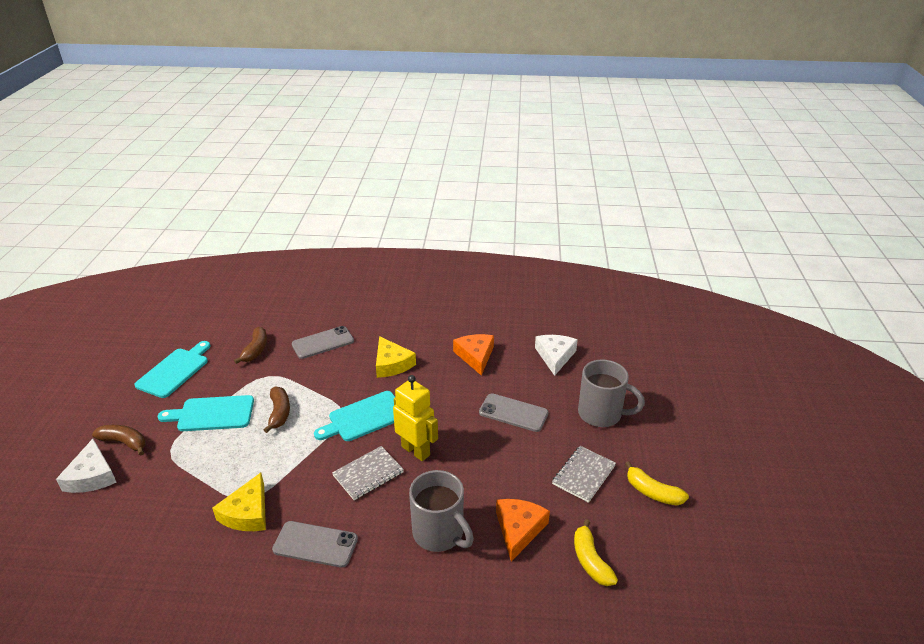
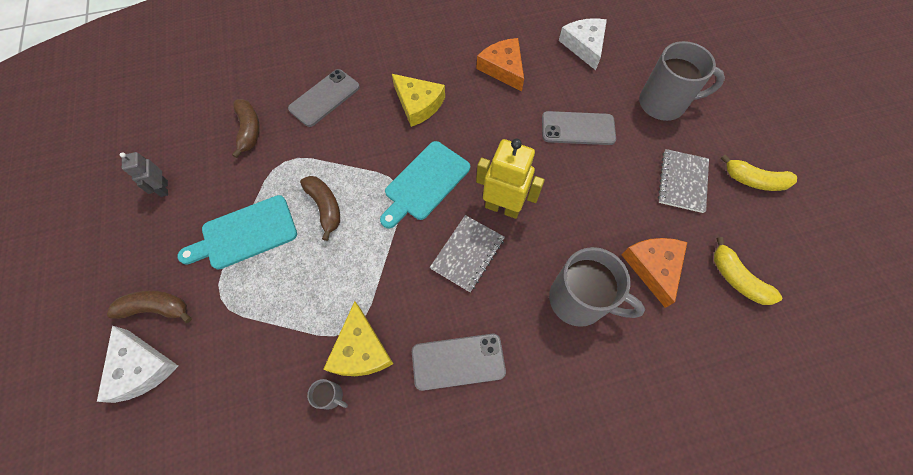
camera: 20 degrees left, 30 degrees up
(175, 371) = (164, 188): turquoise cutting board -> grey robot
(207, 536) = (331, 396): none -> grey mug

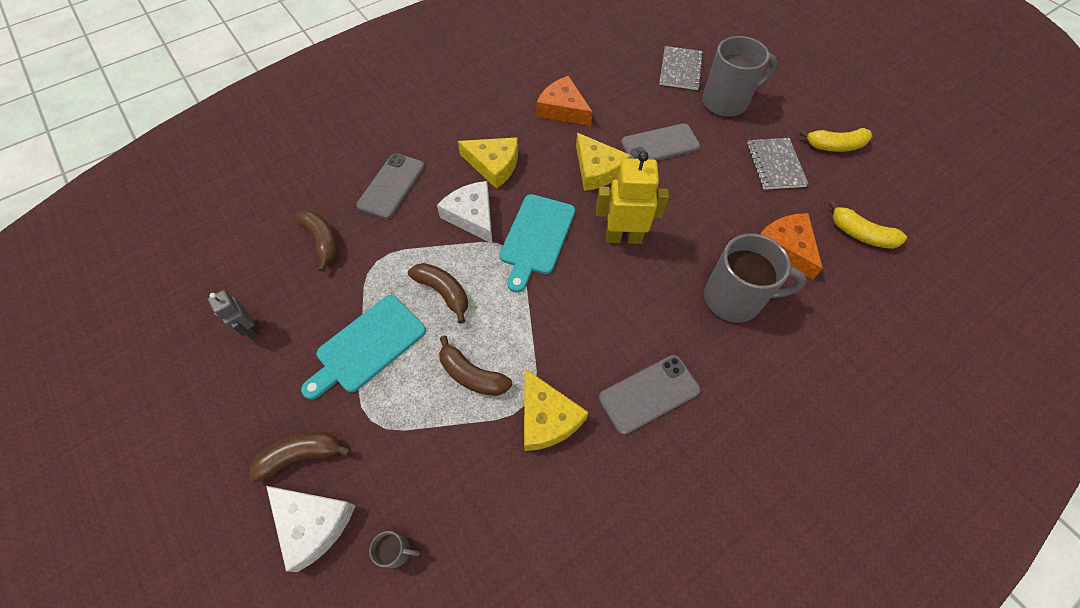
camera: 20 degrees left, 5 degrees down
(316, 289) = (472, 375): none -> brown banana
(331, 396) = (538, 473): grey mug -> grey mug (397, 551)
(467, 254) = (610, 290): grey notebook -> grey notebook (680, 69)
(508, 135) = (597, 169): none -> yellow cheese
(584, 46) = (630, 69): white cheese -> white cheese (472, 216)

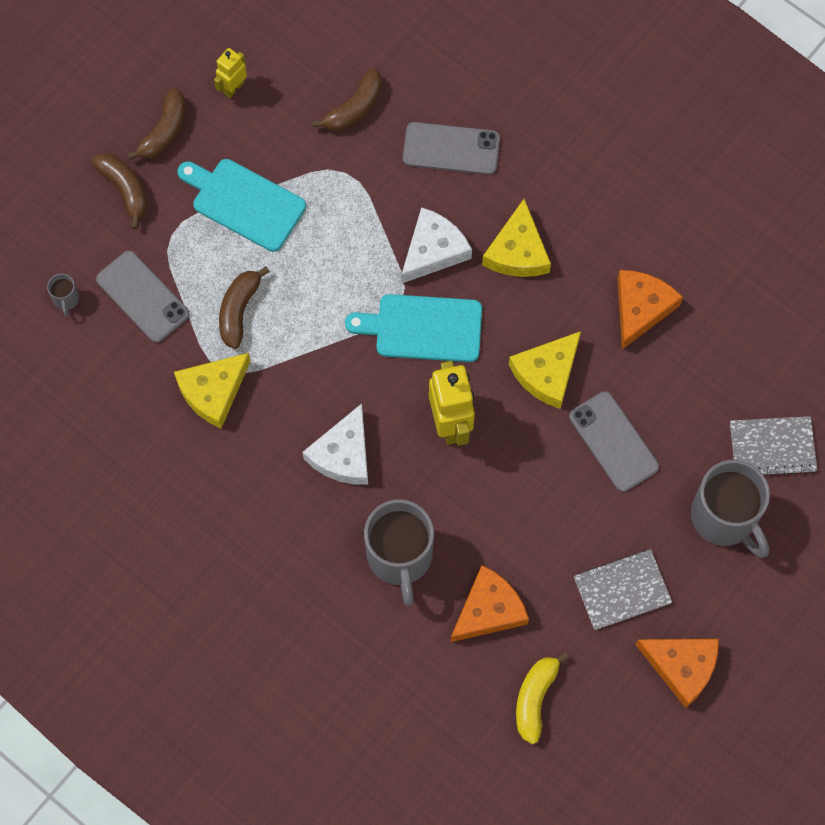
camera: 75 degrees right, 10 degrees up
(250, 329) = (233, 88): grey robot -> yellow robot
(313, 524) = (71, 224): white cheese -> white cheese (343, 454)
(443, 292) = (325, 253): brown banana -> brown banana (164, 131)
(649, 394) = (262, 483): grey phone -> grey phone (143, 297)
(834, 146) = (681, 667): yellow banana -> orange cheese

